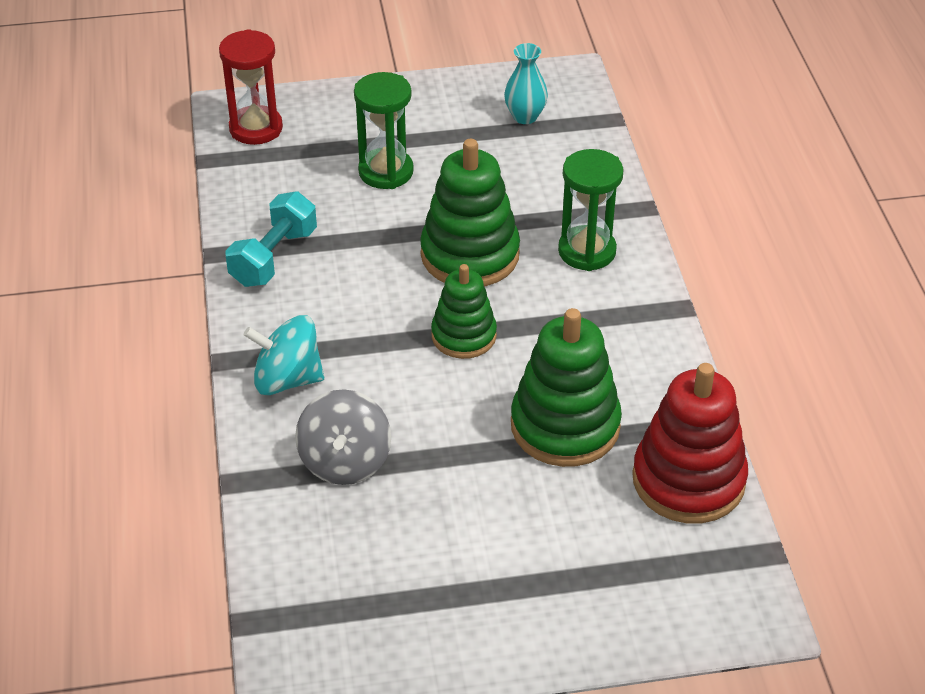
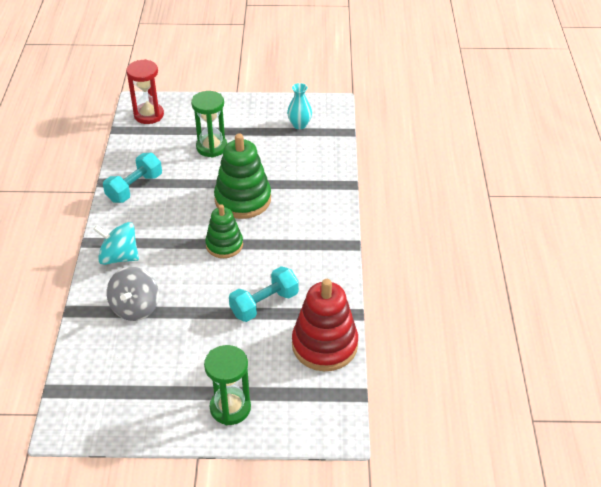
camera: 10 degrees right, 0 degrees up
(565, 426) = (264, 304): green stacking toy -> turquoise dumbbell
(587, 251) = (309, 205): green hourglass -> green hourglass (230, 408)

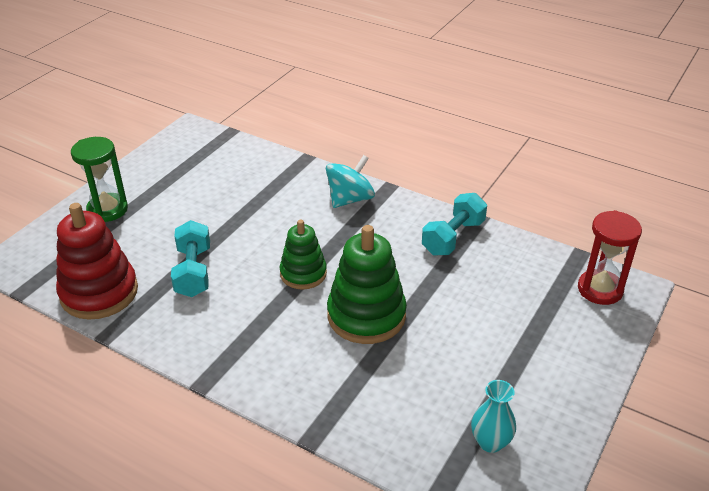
camera: 120 degrees right, 5 degrees down
(134, 188) = (453, 237): turquoise dumbbell -> turquoise dumbbell turned 60 degrees clockwise
(135, 307) = (274, 191): grey spinning top -> none
(211, 147) = (492, 324): green hourglass -> none

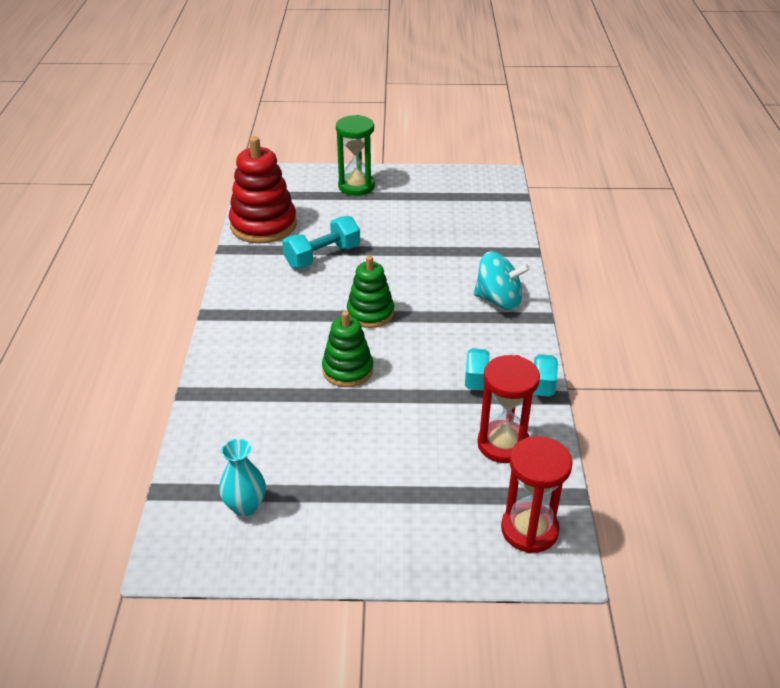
camera: 60 degrees right, 0 degrees up
(366, 315) = (347, 370): green stacking toy -> green stacking toy, size x0.63
(510, 266) = (503, 444): none -> red hourglass

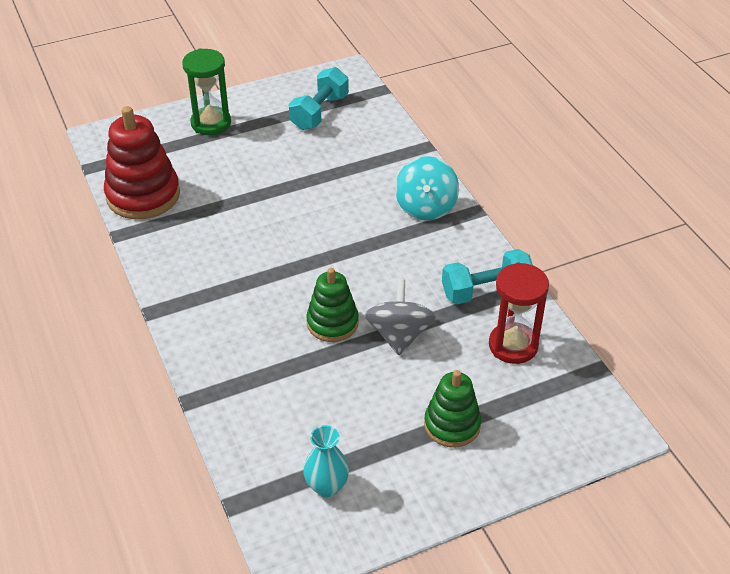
camera: 25 degrees left, 5 degrees up
(322, 256) = (229, 212): turquoise dumbbell -> turquoise dumbbell (319, 112)
(370, 313) = (316, 258): green stacking toy -> green stacking toy (452, 425)
(400, 399) = (399, 335): none -> grey spinning top
(498, 300) = (426, 207): turquoise spinning top -> turquoise spinning top turned 105 degrees clockwise
(529, 530) = (579, 413): red hourglass -> none

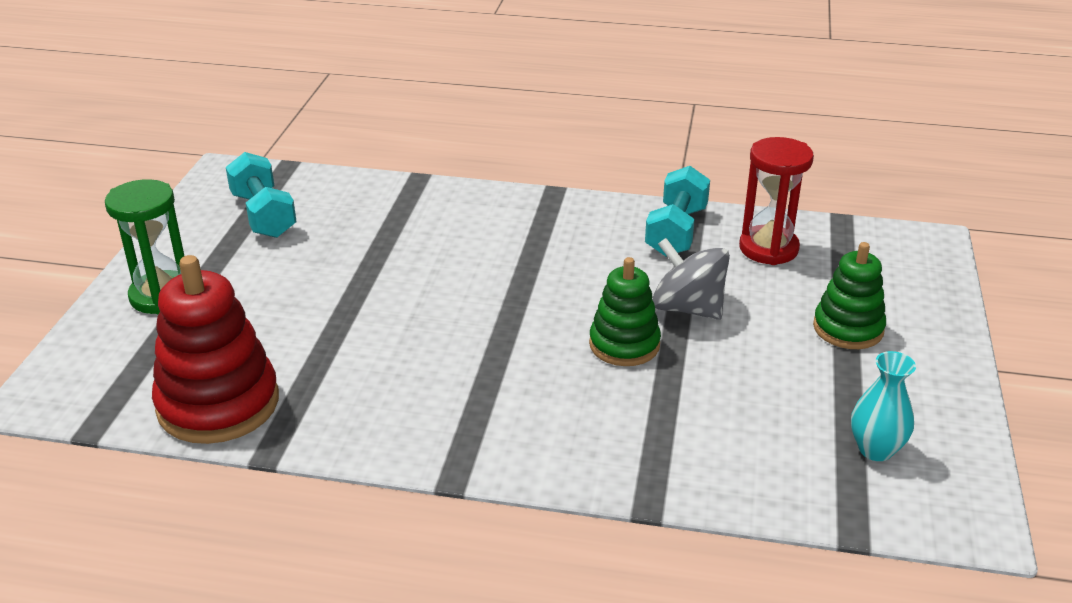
camera: 55 degrees left, 10 degrees down
(426, 207) = (512, 214): turquoise spinning top -> none

